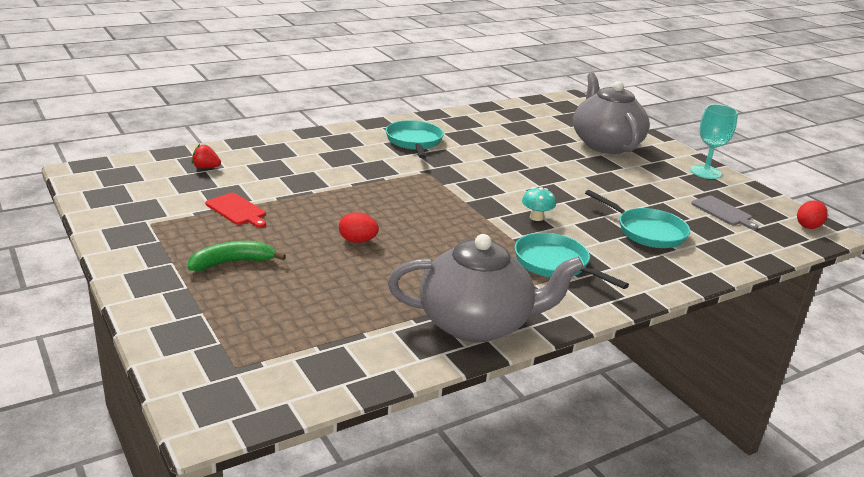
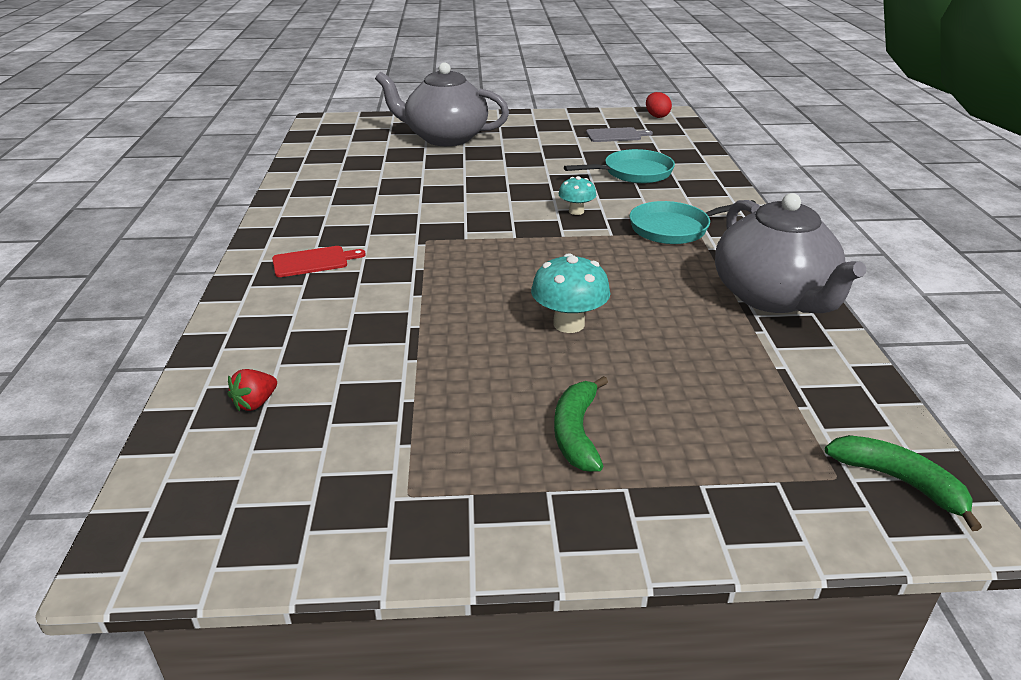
camera: 60 degrees left, 5 degrees up
(237, 210) = (424, 399): red cutting board -> red cutting board (313, 261)
(245, 395) = (899, 481): none -> green banana
(357, 241) = (569, 324): red egg -> turquoise mushroom
(414, 142) = (337, 227): turquoise pan -> none
(476, 323) = (773, 297): grey teapot -> grey teapot turned 135 degrees clockwise
(705, 172) = (538, 119): turquoise goblet -> none

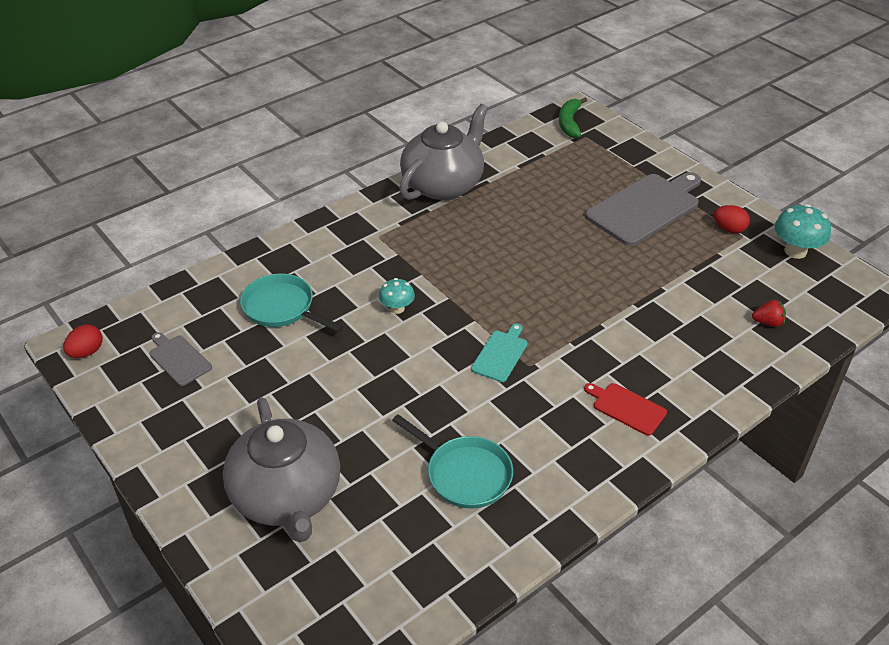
camera: 125 degrees left, 10 degrees up
(439, 490) = (729, 229): none -> red egg
(458, 233) = (500, 354): none -> turquoise cutting board
(569, 324) = (560, 246): turquoise mushroom -> turquoise mushroom (795, 251)
(576, 433) = (645, 208): green banana -> grey cutting board
(674, 228) = (382, 249): turquoise pan -> turquoise pan (464, 474)

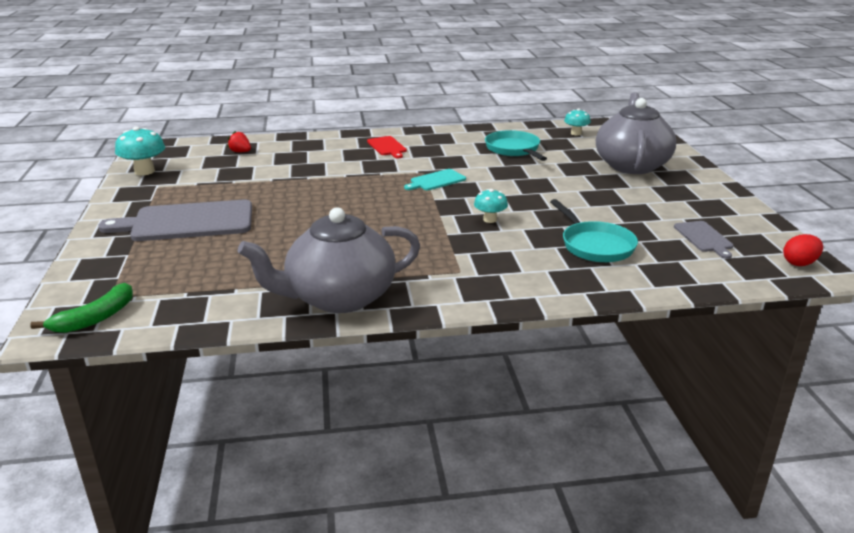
camera: 150 degrees left, 15 degrees down
(404, 578) = (576, 133): none -> turquoise mushroom
(729, 229) = (157, 193): red egg -> none

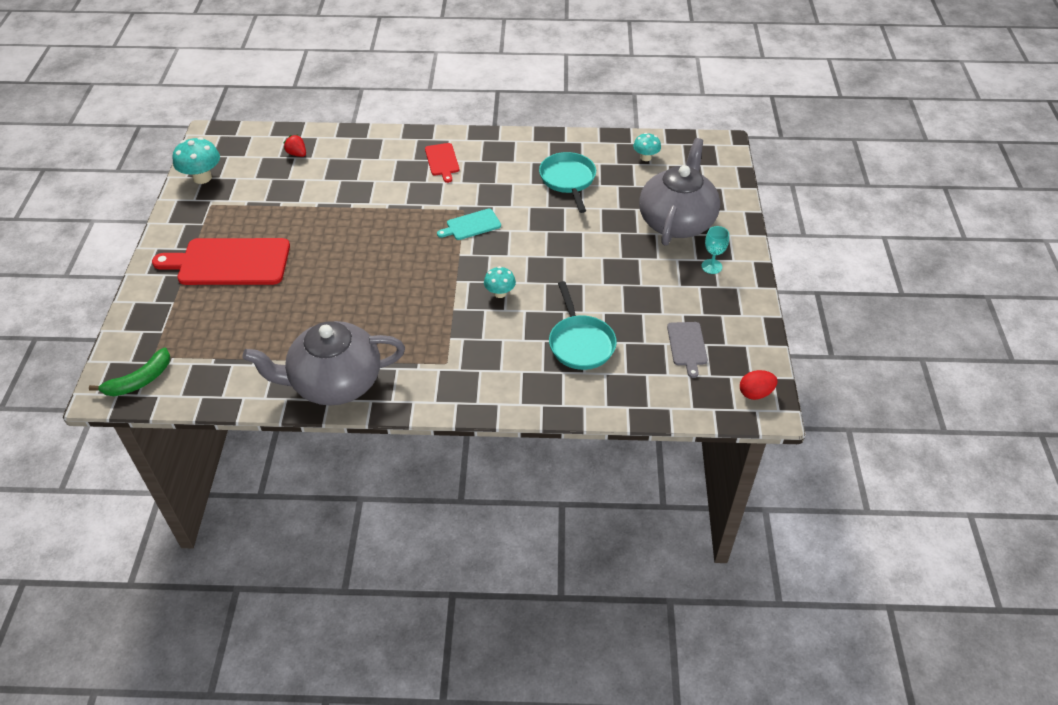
camera: 10 degrees right, 20 degrees up
(187, 222) = (229, 262): grey cutting board -> red cutting board
(685, 188) = (711, 266): none -> turquoise goblet

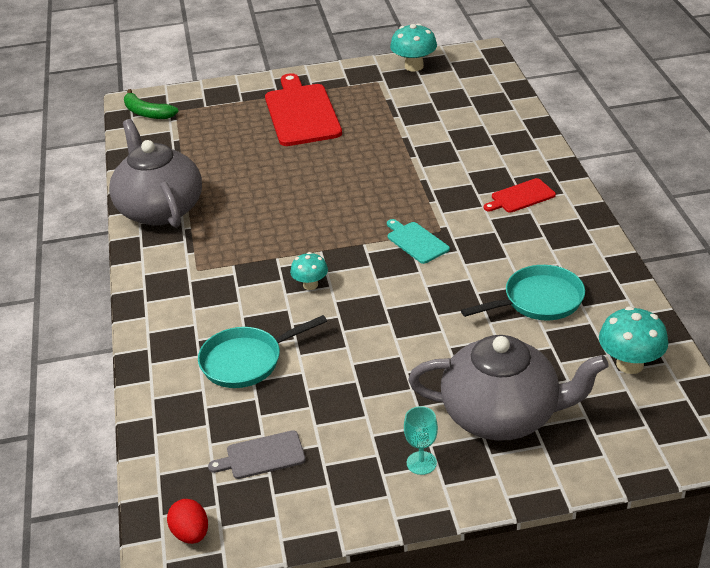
camera: 80 degrees right, 10 degrees down
(297, 154) = (479, 105): red strawberry -> none
(645, 157) = (630, 364): turquoise mushroom -> turquoise mushroom, size x1.61

